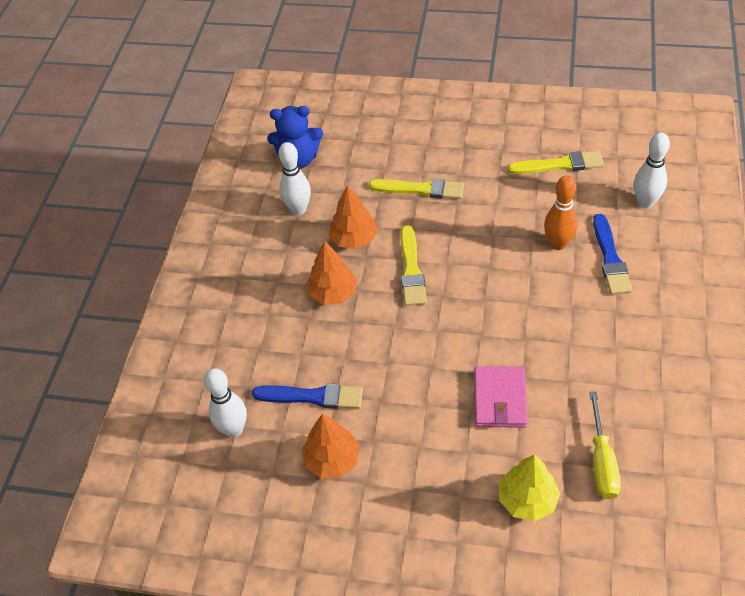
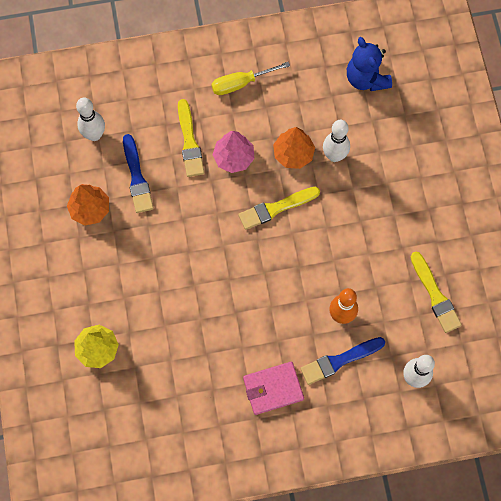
camera: 65 degrees right, 20 degrees up
(298, 209) = (310, 100): white bowling pin -> white bowling pin (334, 156)
(333, 293) = (234, 157): orange tree -> pink tree
(421, 189) = (365, 188): yellow brush -> yellow brush (189, 142)
(499, 399) = (174, 308): pink wallet -> pink wallet (273, 388)
(602, 462) = (143, 393): yellow screwdriver -> yellow screwdriver (241, 83)

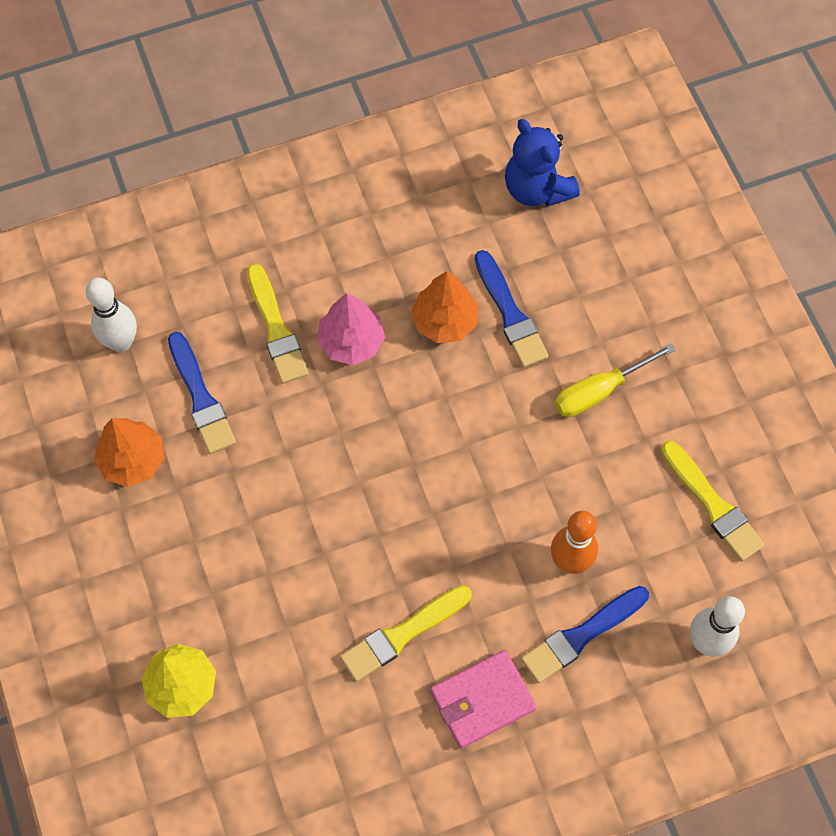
camera: 10 degrees left, 5 degrees down
(241, 83) = (342, 226): yellow screwdriver -> yellow screwdriver (599, 391)
(276, 208) = (433, 410): yellow brush -> yellow brush (402, 634)
(334, 156) = (510, 314): white bowling pin -> blue brush

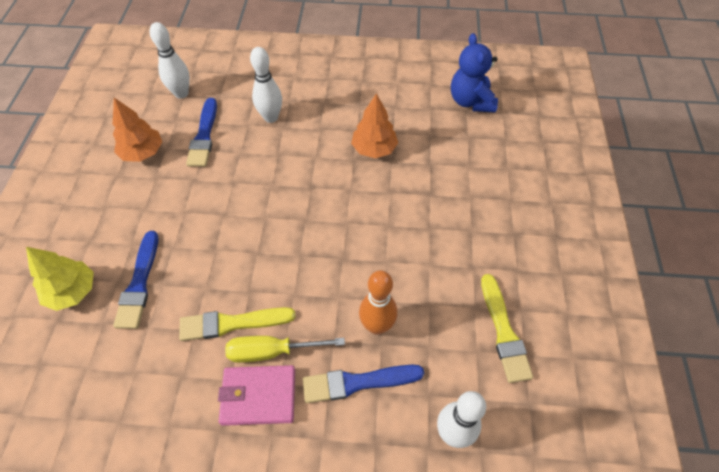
camera: 25 degrees right, 10 degrees down
(276, 329) = (271, 117): yellow brush -> white bowling pin
(351, 342) = (310, 139): pink tree -> none
(510, 314) = (418, 160): blue brush -> blue brush (139, 284)
(599, 391) = (455, 225): yellow screwdriver -> yellow screwdriver (272, 351)

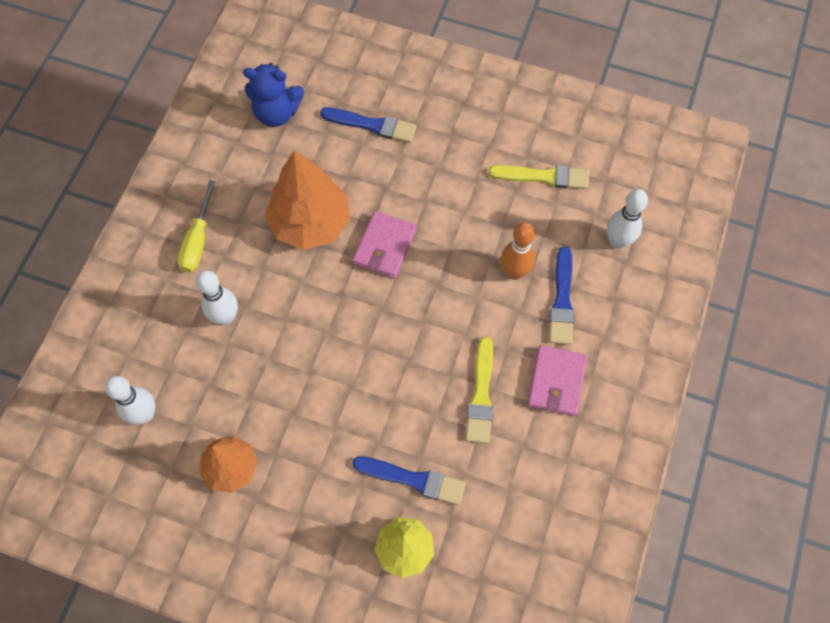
camera: 75 degrees left, 10 degrees up
(204, 136) = (228, 395): blue brush -> blue brush (372, 125)
(272, 351) = (517, 364): yellow screwdriver -> yellow screwdriver (198, 241)
(369, 207) = (384, 246): none -> pink wallet
(374, 149) = (311, 222): orange tree -> orange tree, size x1.64

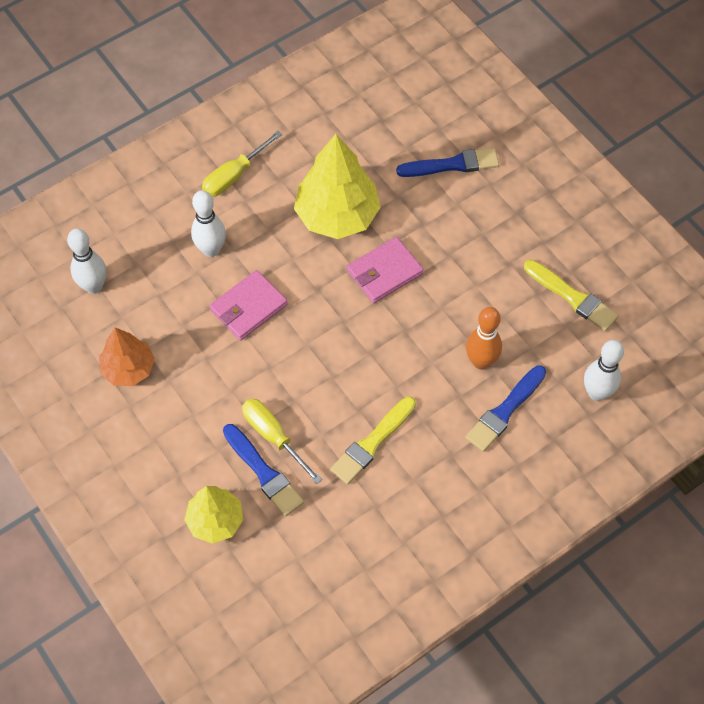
camera: 35 degrees right, 5 degrees down
(277, 113) = (377, 108): blue teddy bear -> none
(311, 222) = (337, 215): orange tree -> yellow tree
(372, 125) = (452, 165): blue brush -> blue brush turned 60 degrees counterclockwise
(398, 443) = (273, 436): none -> yellow screwdriver
(556, 382) = (445, 474): pink wallet -> pink wallet (248, 307)

